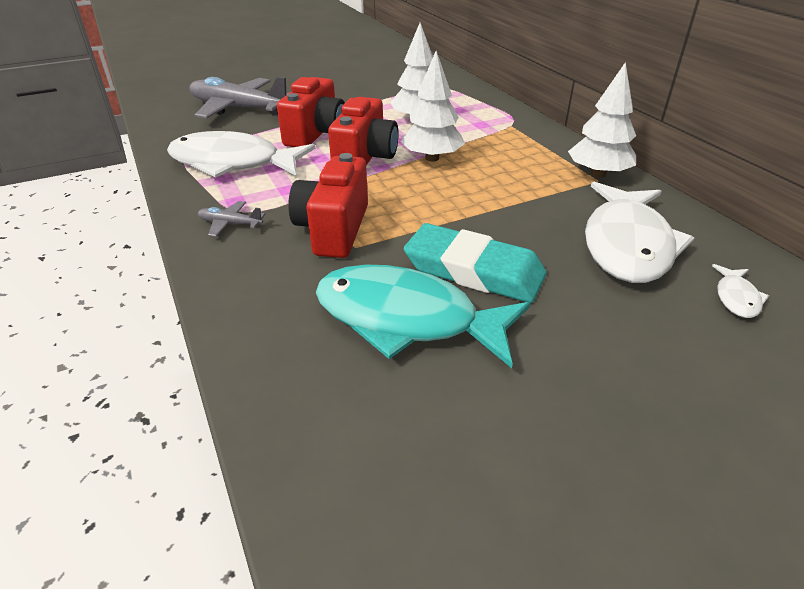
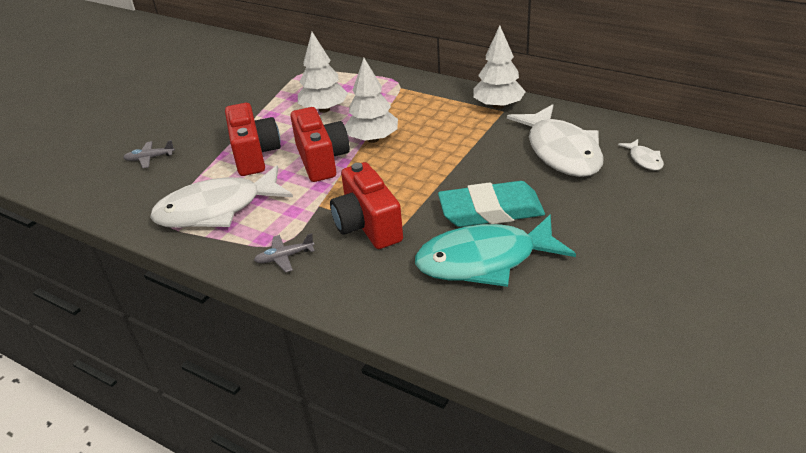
camera: 30 degrees left, 0 degrees up
(238, 108) = (149, 158): grey plane -> grey plane, size x0.43

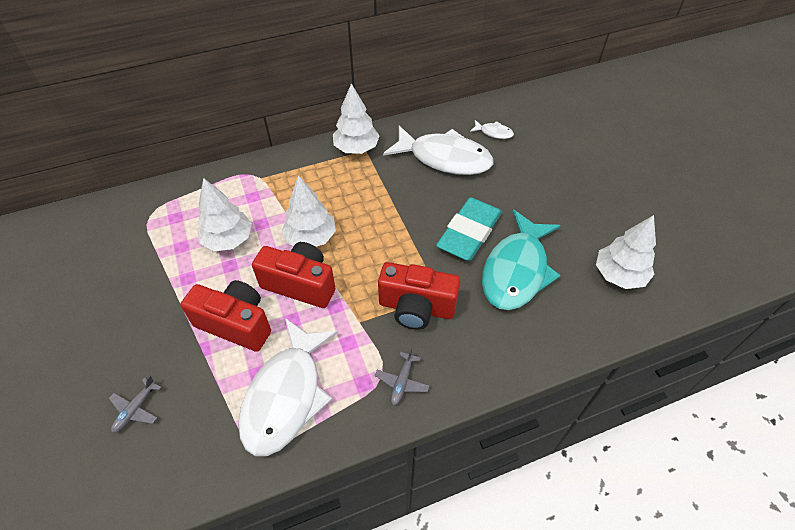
camera: 55 degrees left, 15 degrees up
(576, 335) = (619, 275): none -> white tree

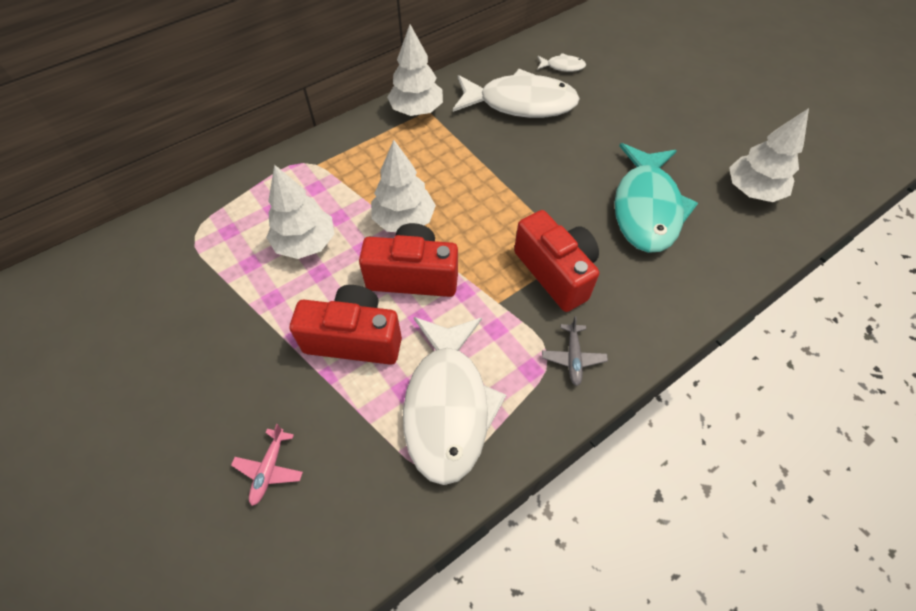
camera: 15 degrees left, 5 degrees up
(135, 409) = (269, 469): grey plane -> pink plane
(416, 307) = (556, 272): red camera -> red camera turned 120 degrees counterclockwise
(469, 232) = (580, 178): turquoise eraser -> none

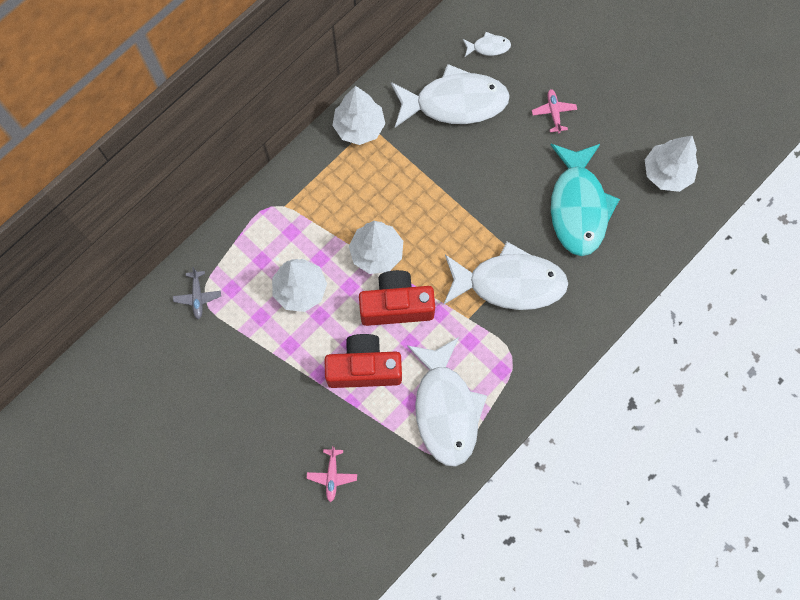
camera: 10 degrees left, 15 degrees up
(556, 272) = (509, 283): red camera -> white fish
(573, 357) = (531, 355): grey plane -> grey plane (198, 297)
(625, 123) = (553, 112): none -> pink plane

